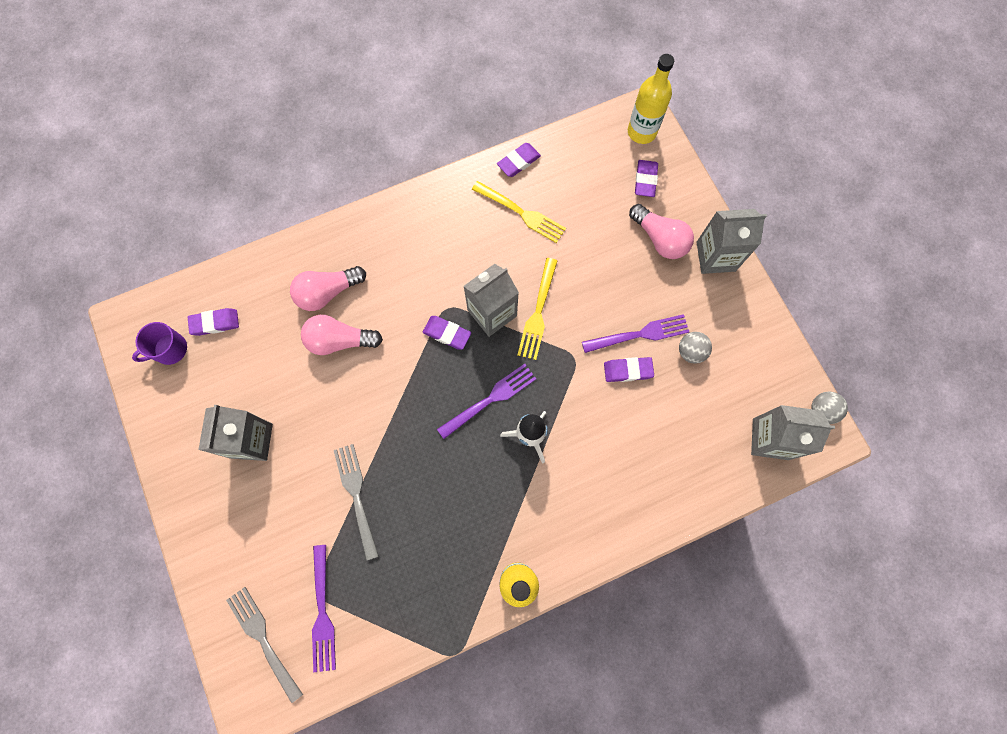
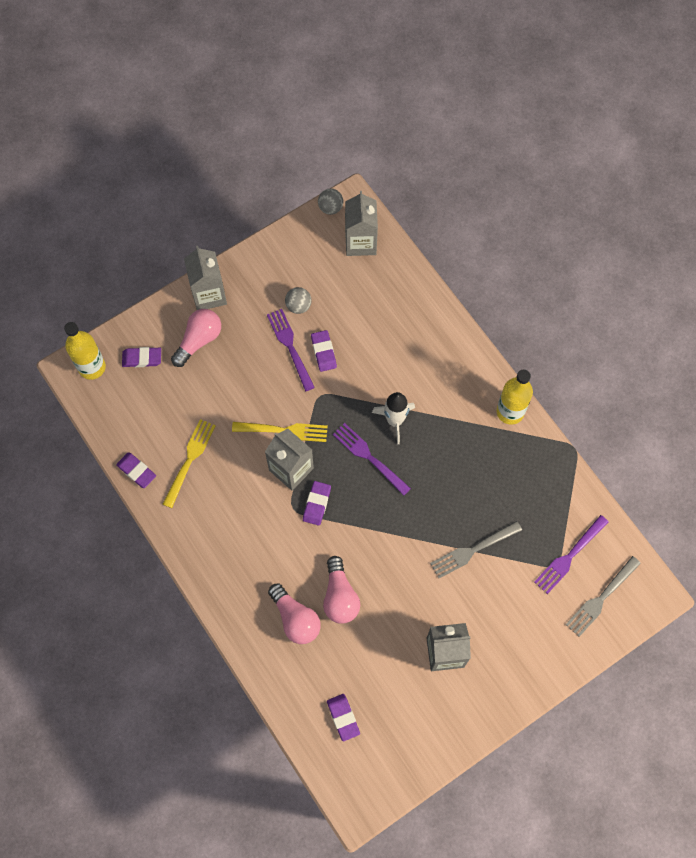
camera: 100 degrees left, 5 degrees down
(170, 349) = (376, 753): purple mug -> none
(322, 612) = (569, 556): purple fork -> purple fork turned 150 degrees clockwise

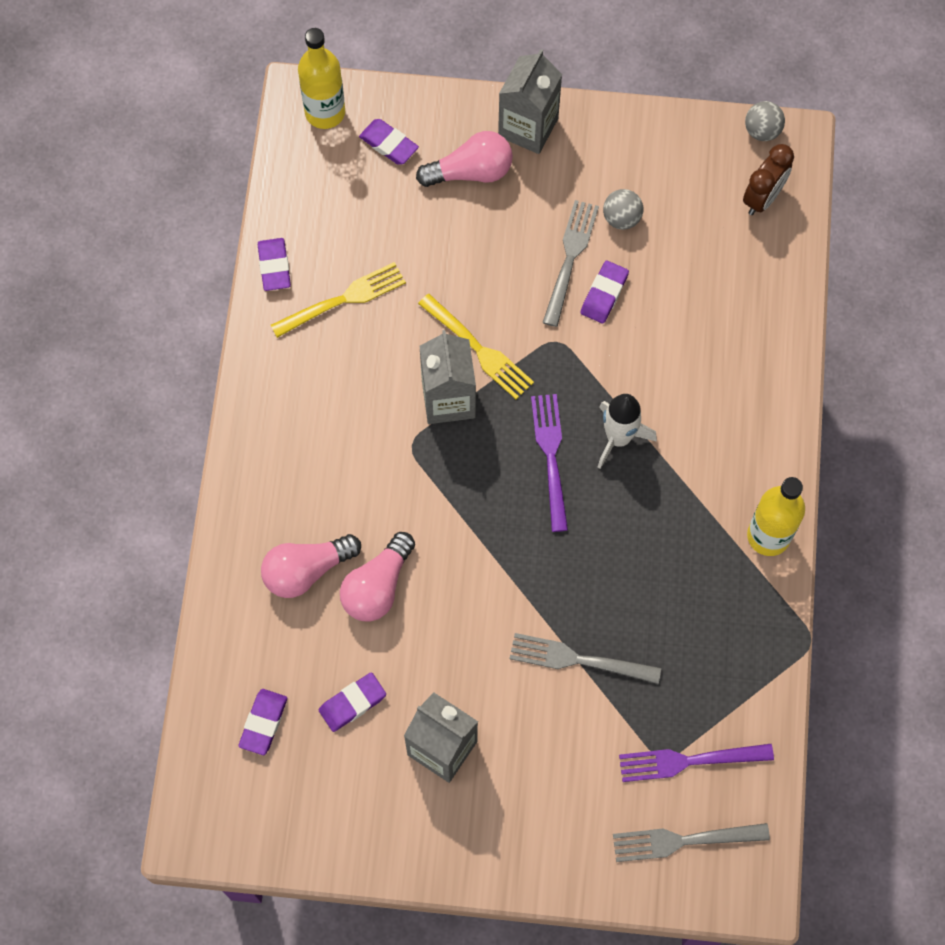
camera: 40 degrees right, 0 degrees up
(290, 347) = (570, 258): purple fork -> grey fork
(295, 619) = (306, 570): pink light bulb -> pink light bulb turned 60 degrees clockwise
(317, 504) = (443, 461): purple eraser -> purple eraser (352, 703)
(360, 242) = (763, 198): grey carton -> brown clock

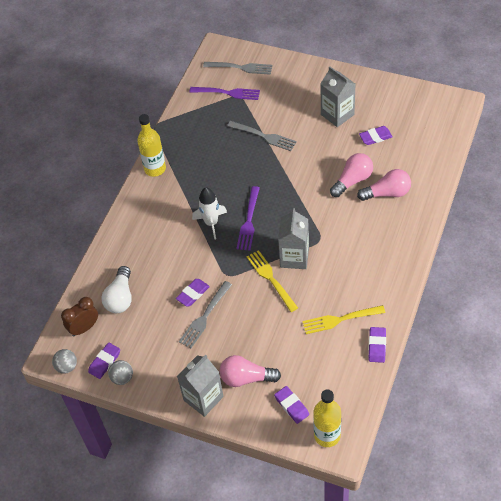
camera: 160 degrees left, 15 degrees down
(263, 723) = (419, 136): purple eraser -> purple eraser (104, 362)
(621, 218) = (168, 333): grey ball -> grey ball (122, 378)
(725, 262) = (120, 298): none -> white light bulb

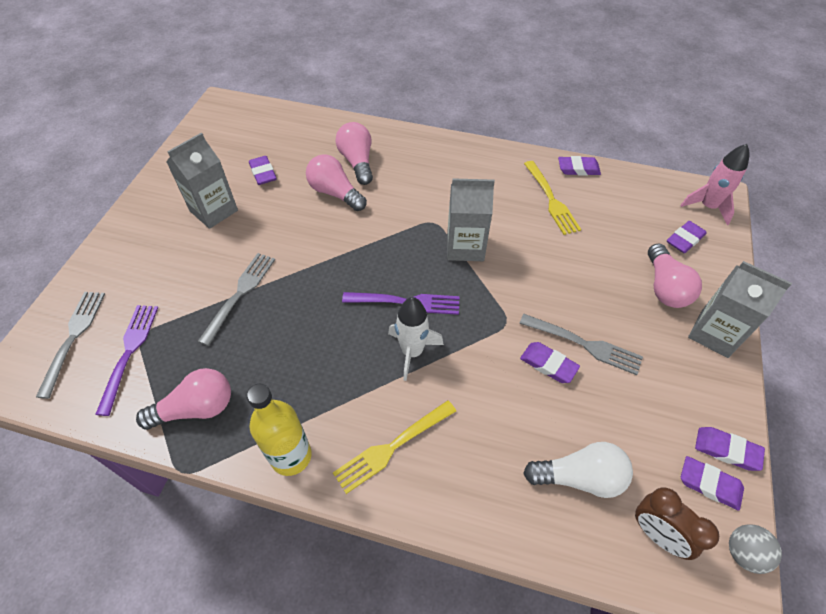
camera: 100 degrees left, 0 degrees up
(122, 378) = (726, 450): grey ball -> purple eraser
(188, 127) = (196, 408): none -> pink light bulb
(271, 279) = (504, 270): yellow fork -> yellow fork (392, 447)
(327, 435) = (708, 207): yellow bottle -> pink rocket

